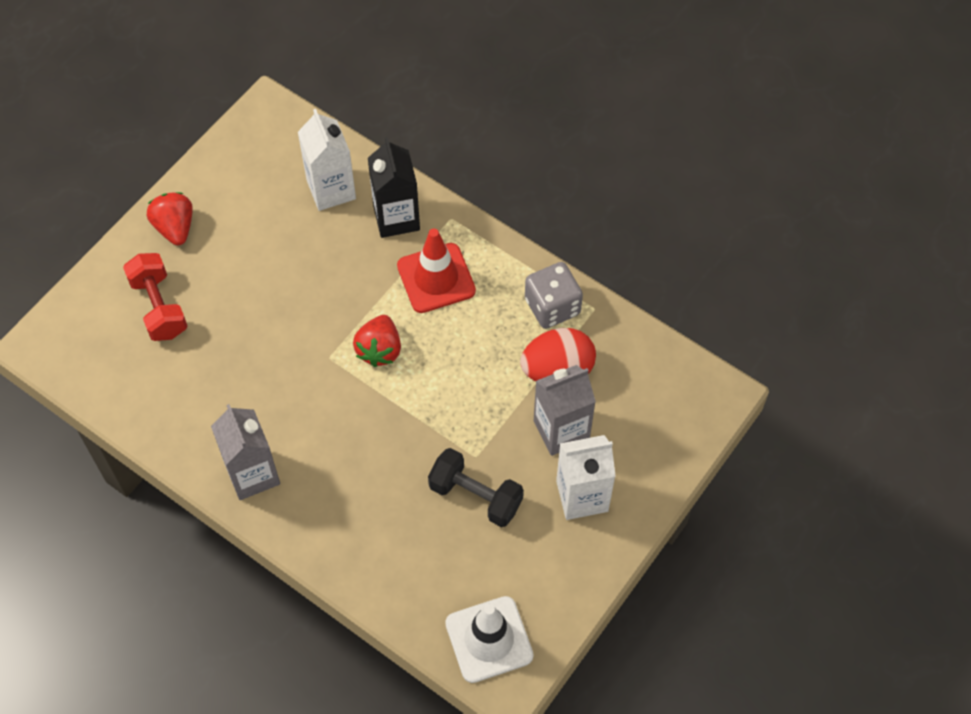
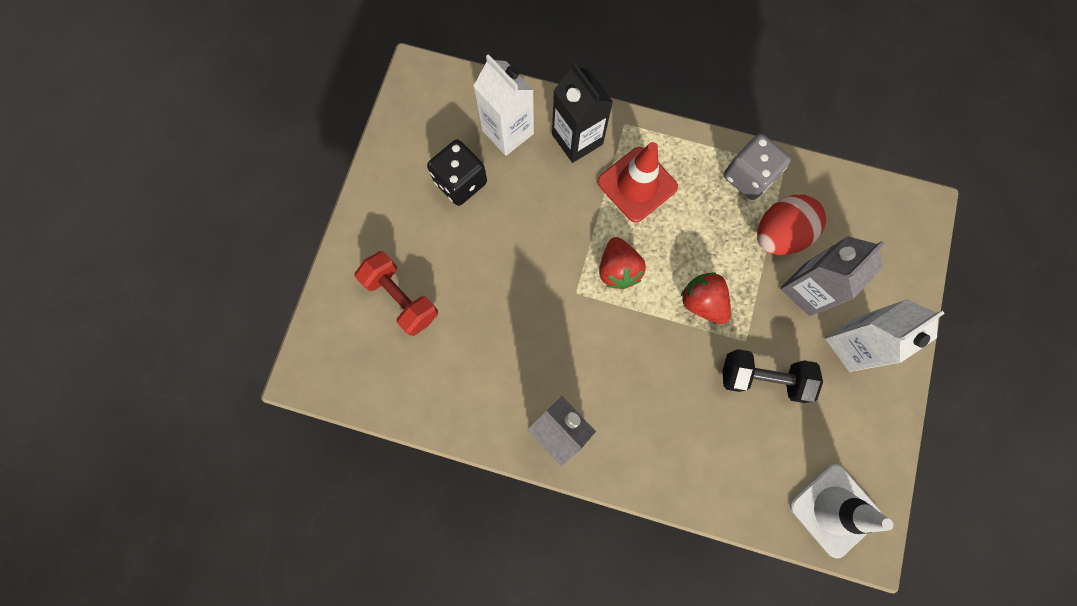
camera: 20 degrees left, 15 degrees up
(175, 227) = (382, 216): red strawberry -> red strawberry (702, 302)
(263, 221) = (460, 182): none -> black dice

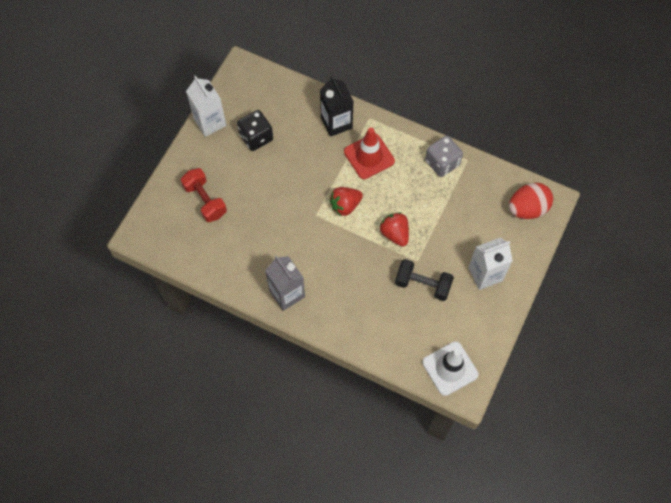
camera: 10 degrees right, 10 degrees down
(508, 132) = (292, 111): white carton -> white carton (210, 122)
(618, 269) = (345, 205): red strawberry -> red strawberry turned 60 degrees clockwise
(779, 234) = (454, 201): red egg -> red egg (527, 208)
(807, 289) = (464, 237): grey carton -> none

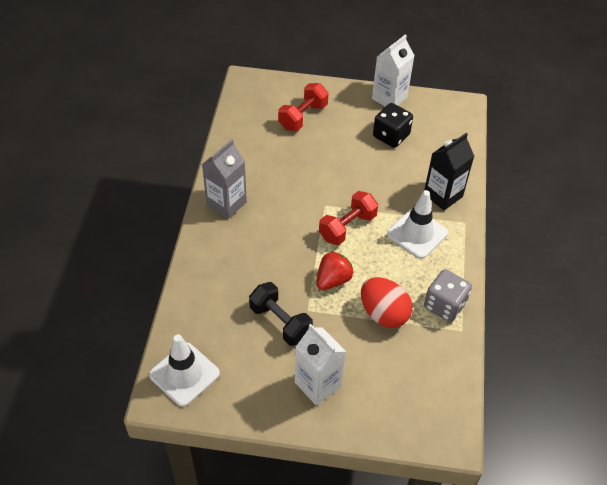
camera: 70 degrees right, 15 degrees down
(345, 205) = (347, 227): red strawberry -> red dumbbell
(369, 156) = (417, 233): red traffic cone -> white traffic cone
(423, 284) = (280, 322): black dumbbell -> black dumbbell turned 45 degrees counterclockwise
(527, 208) = (427, 412): red egg -> red egg (383, 313)

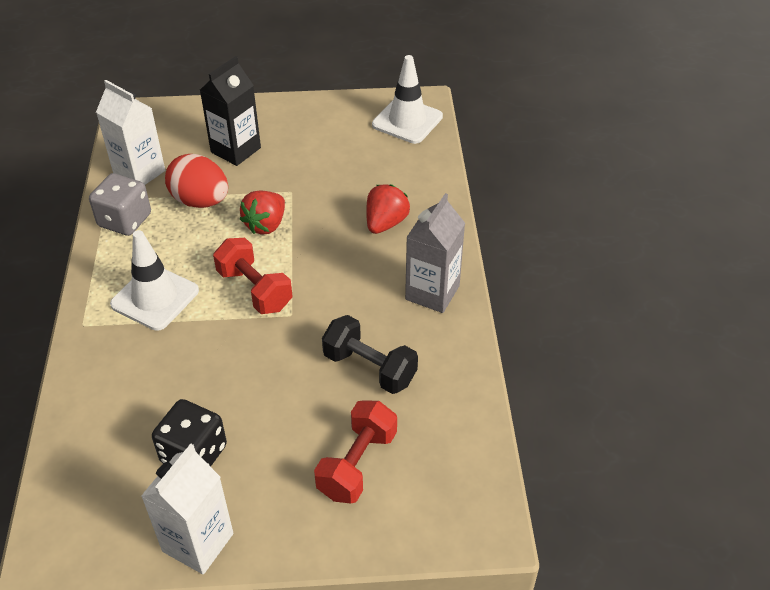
camera: 170 degrees right, 5 degrees down
(240, 265) = (385, 223): none -> red strawberry
(280, 322) = (320, 175): black dumbbell -> black dumbbell (369, 368)
(317, 384) = (268, 132): white carton -> white carton (139, 173)
(347, 227) = (254, 290): red dumbbell -> red dumbbell turned 75 degrees counterclockwise
(443, 195) = (111, 360): black carton -> black carton (236, 150)

